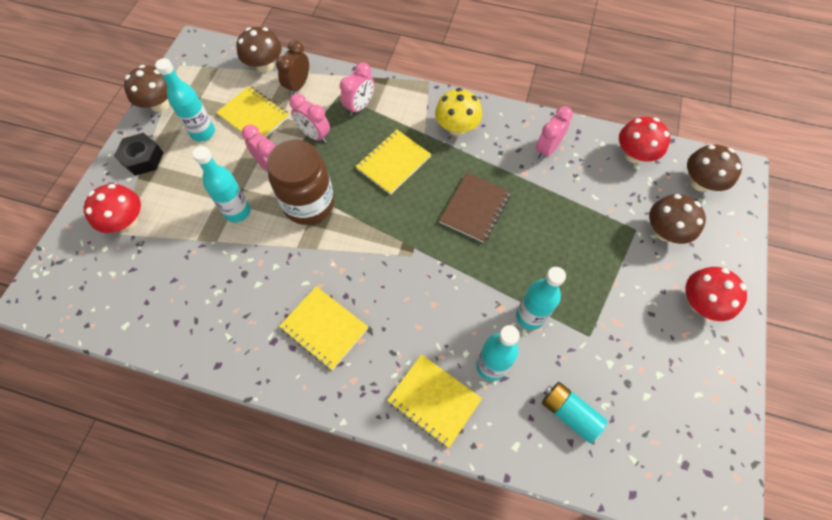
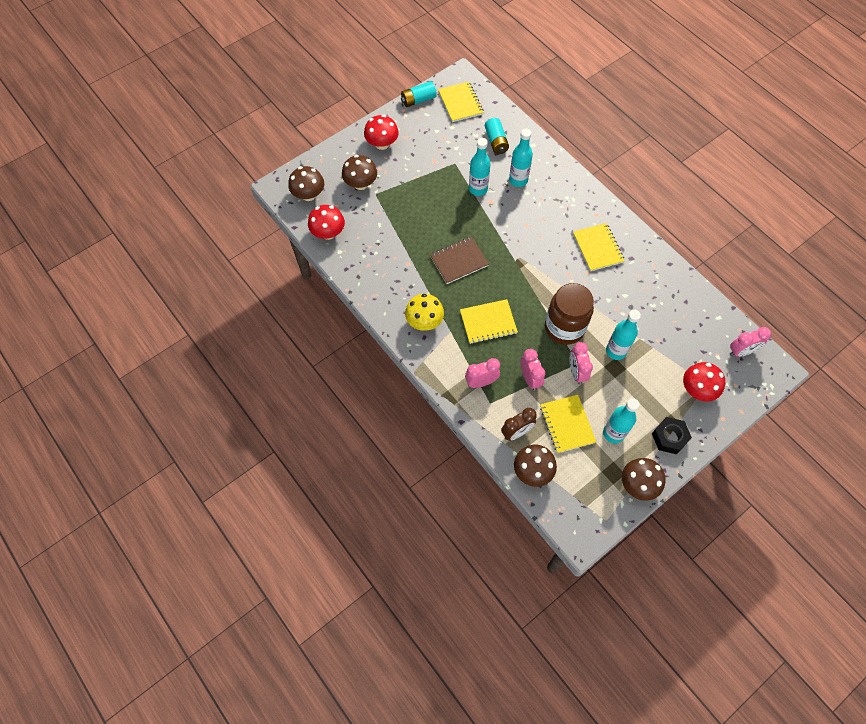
camera: 145 degrees left, 0 degrees up
(434, 400) = (559, 183): yellow notebook -> yellow notebook (460, 103)
(547, 149) = (378, 269): pink clock -> pink clock (741, 351)
(733, 413) = (418, 100): none -> turquoise battery

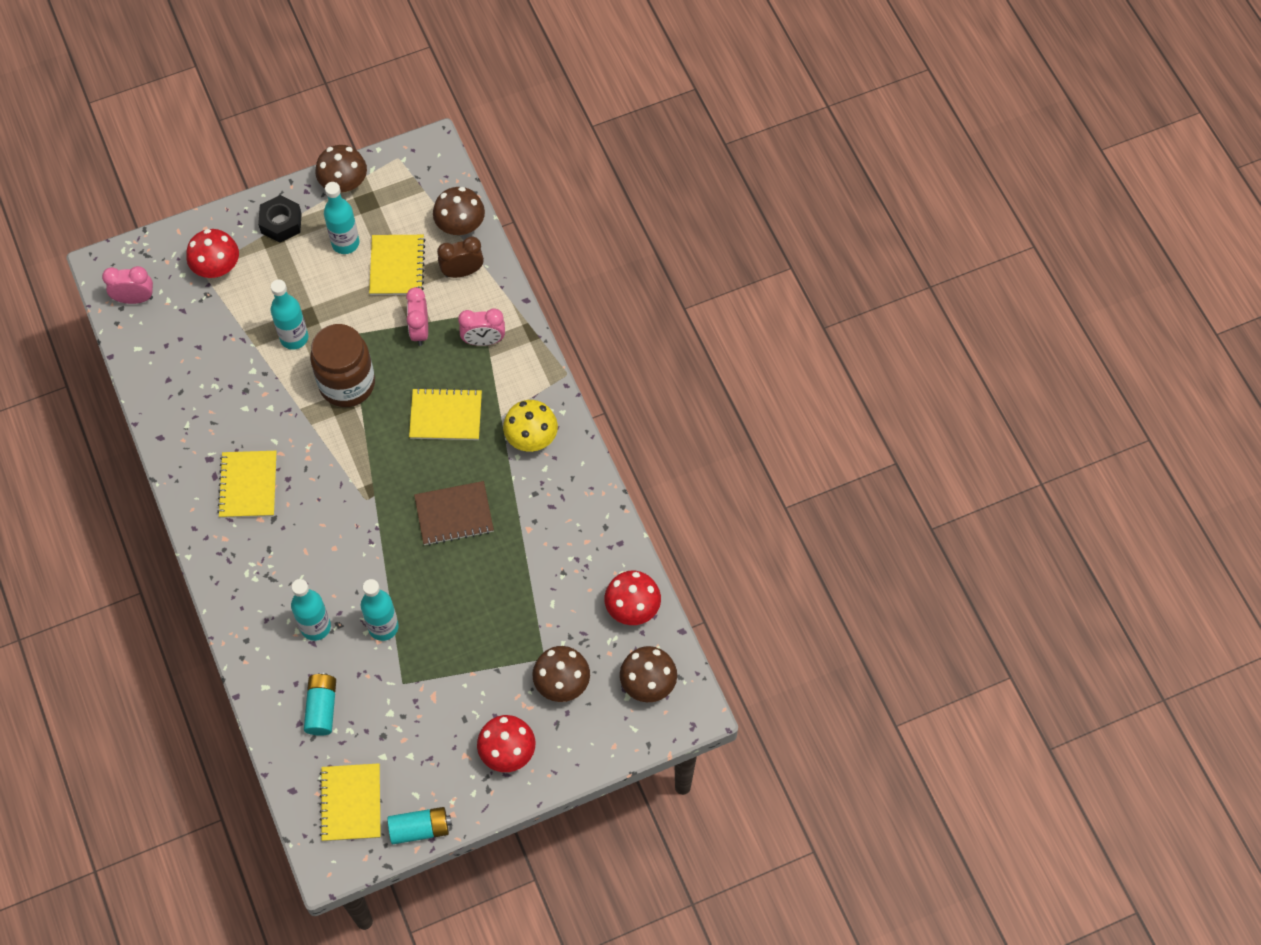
camera: 165 degrees left, 0 degrees up
(576, 372) = (357, 323): pink clock -> none

